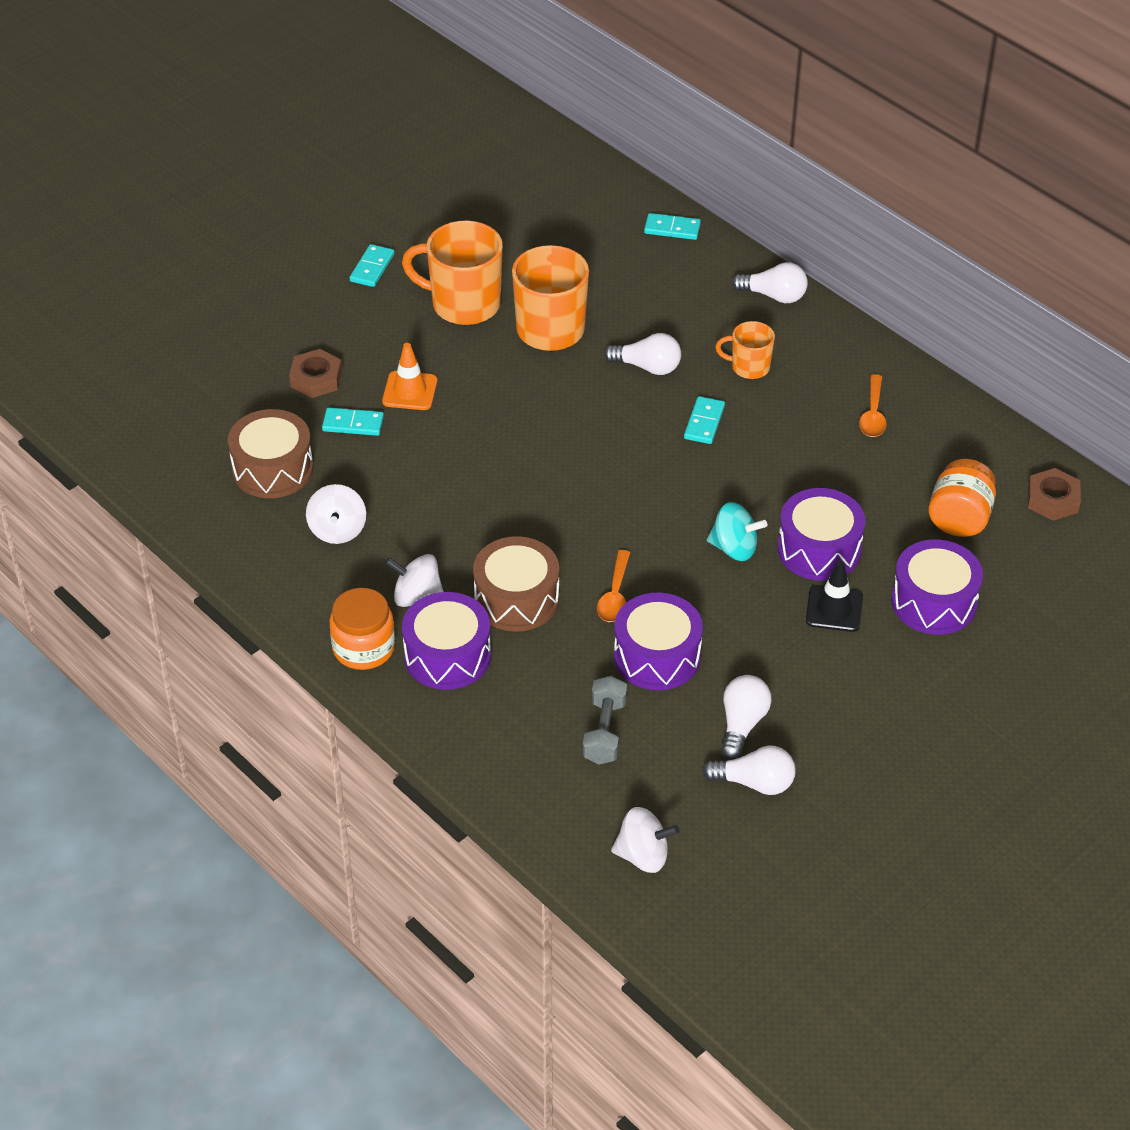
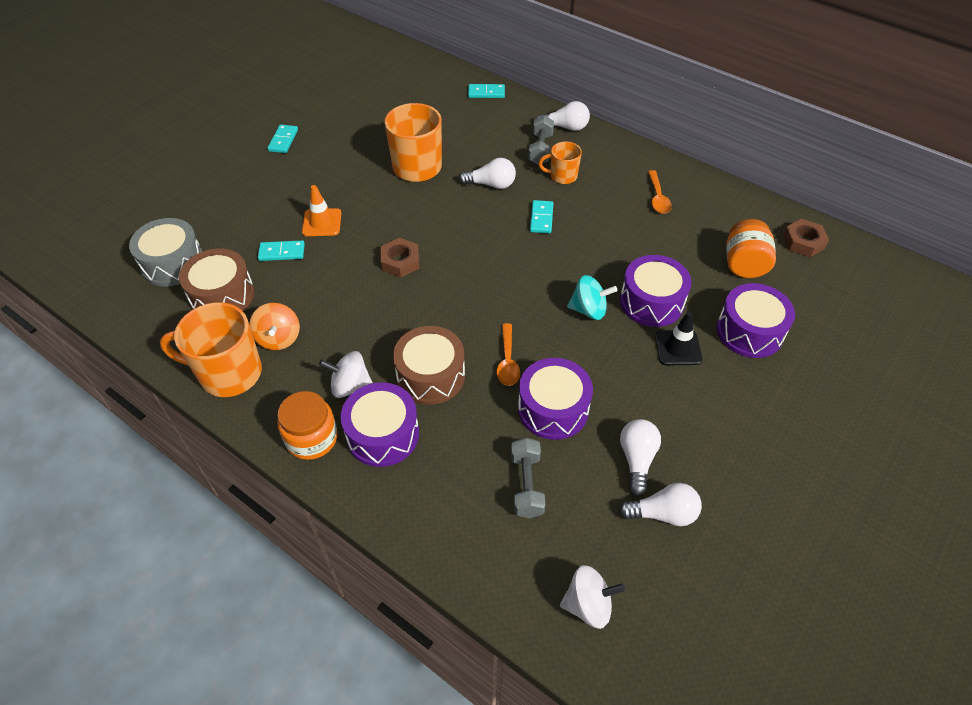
camera: 10 degrees left, 5 degrees up
(213, 420) = (173, 263): none -> grey drum
(316, 379) = (250, 222): brown nut -> brown nut (400, 261)
(337, 530) = (279, 338): white spinning top -> orange spinning top
(463, 304) = (352, 157): orange mug -> orange mug (228, 373)
(728, 324) = (540, 149): none -> grey dumbbell

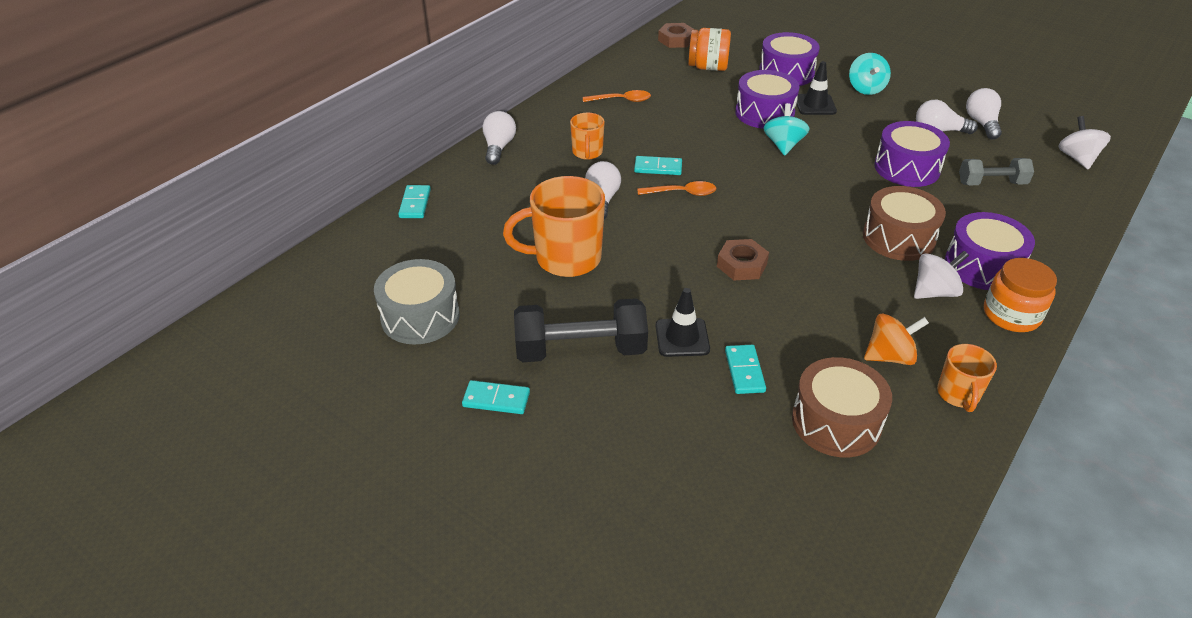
camera: 90 degrees left, 10 degrees down
(173, 263) = (788, 492): grey drum -> grey drum (420, 316)
(228, 373) = (958, 395): orange mug -> orange mug, size x0.55
(319, 174) = (580, 350): none -> black dumbbell
(322, 223) = (682, 338): orange traffic cone -> black traffic cone
(350, 386) = (934, 292): white spinning top -> white spinning top turned 120 degrees counterclockwise
(507, 361) = (862, 191): orange spoon -> orange spoon (682, 193)
(540, 149) = (539, 165): grey dumbbell -> none
(728, 404) = (866, 89): none -> turquoise spinning top

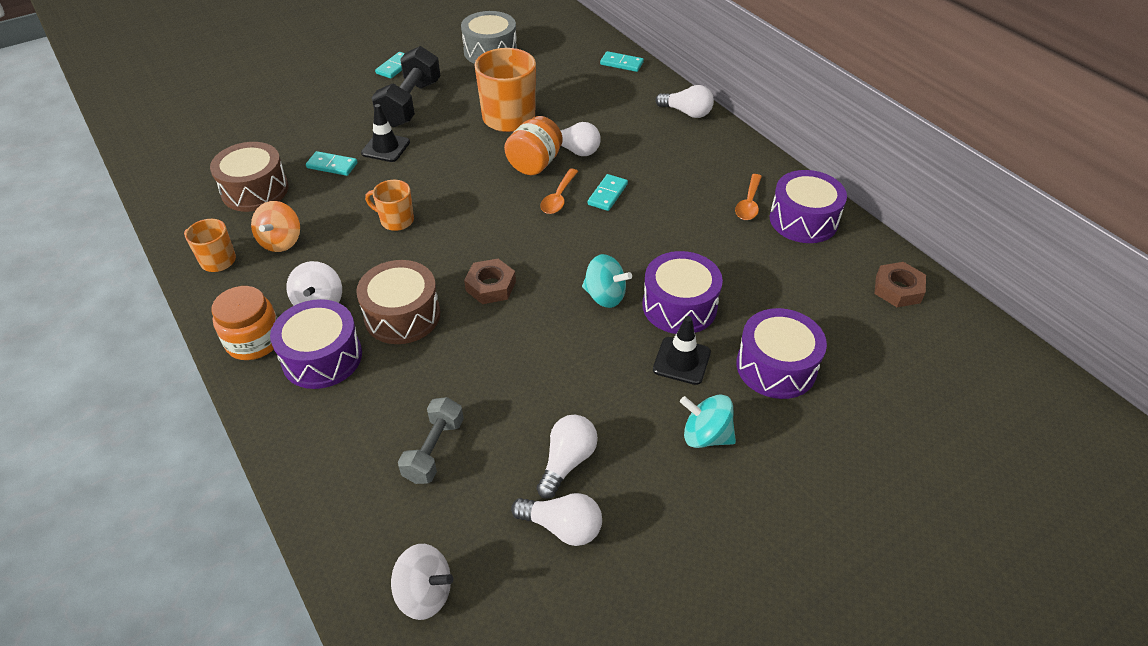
camera: 110 degrees right, 5 degrees up
(587, 153) = (655, 159): orange mug -> orange mug (396, 220)
(708, 67) = (811, 295): orange jar -> orange jar (534, 164)
(742, 265) = (438, 201): brown nut -> brown nut (490, 286)
(907, 168) = (507, 383): purple drum -> purple drum (803, 220)

